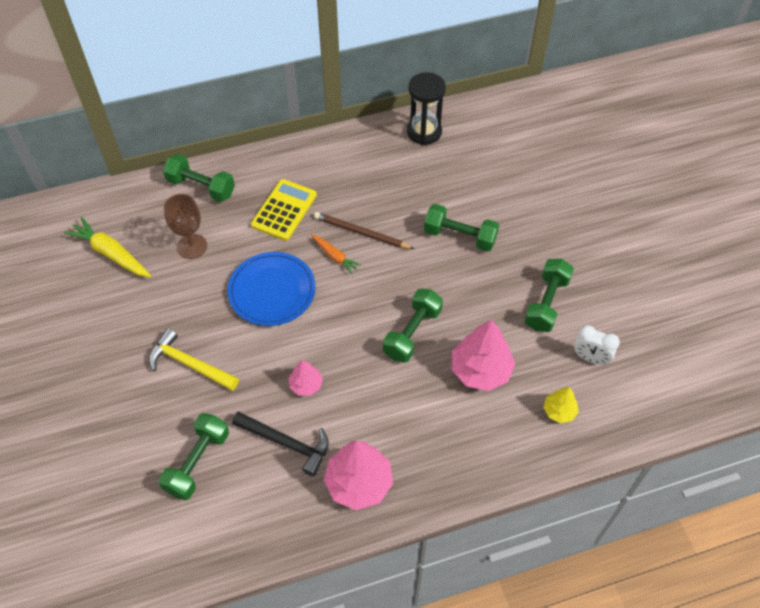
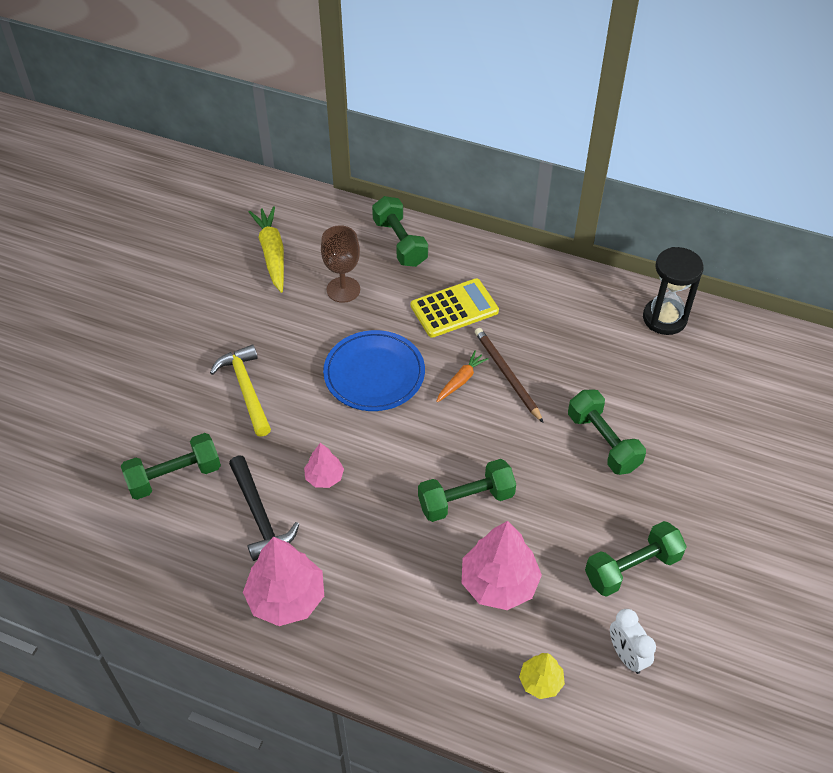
camera: 40 degrees right, 5 degrees down
(335, 256) = (461, 380): orange carrot -> orange carrot turned 135 degrees counterclockwise

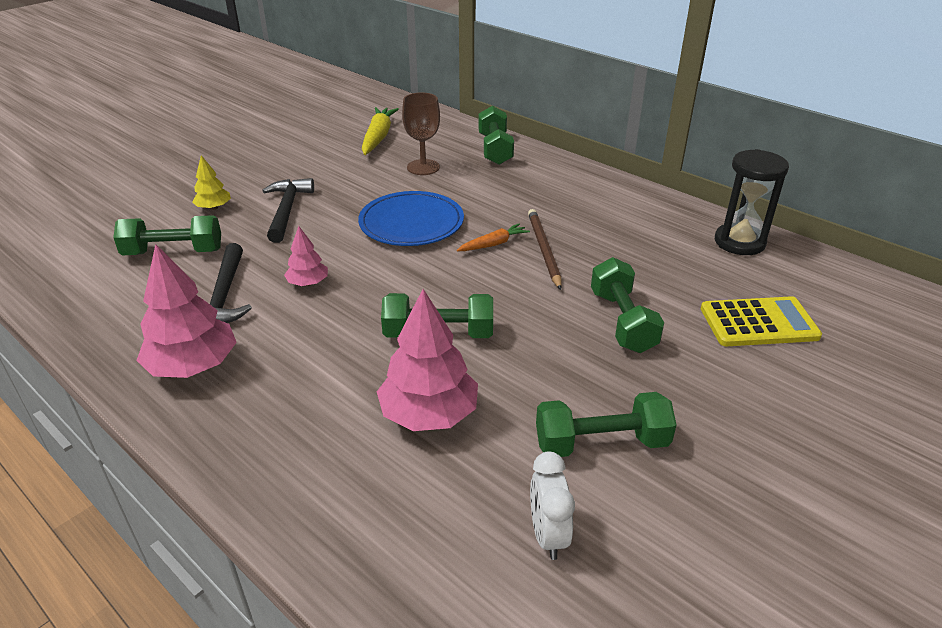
camera: 20 degrees right, 15 degrees down
(246, 389) = (287, 210): yellow hammer -> black hammer
(454, 308) = (519, 196): yellow calculator -> yellow calculator (758, 323)
(541, 681) = (418, 529): yellow tree -> yellow tree (214, 208)

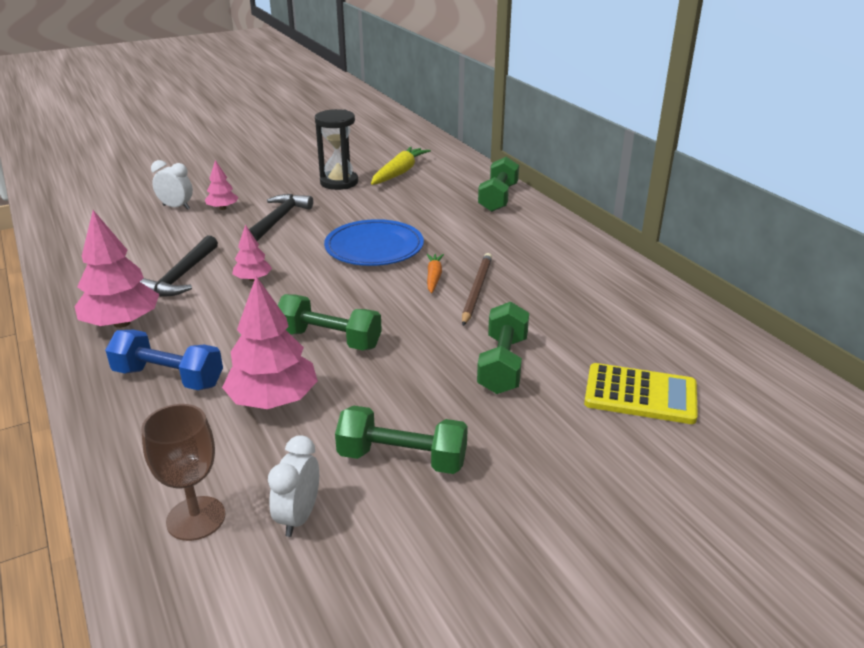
camera: 20 degrees right, 5 degrees down
(157, 216) = (176, 207): none -> white clock
(173, 252) = (168, 236): green dumbbell -> none
(214, 208) = (223, 208): yellow tree -> pink tree
(296, 418) = (168, 378): none -> blue dumbbell
(423, 167) = (420, 203): brown goblet -> brown goblet (196, 518)
(493, 244) = (434, 277): orange carrot -> orange carrot turned 75 degrees counterclockwise
(739, 242) = (680, 319): black hourglass -> black hourglass (339, 182)

